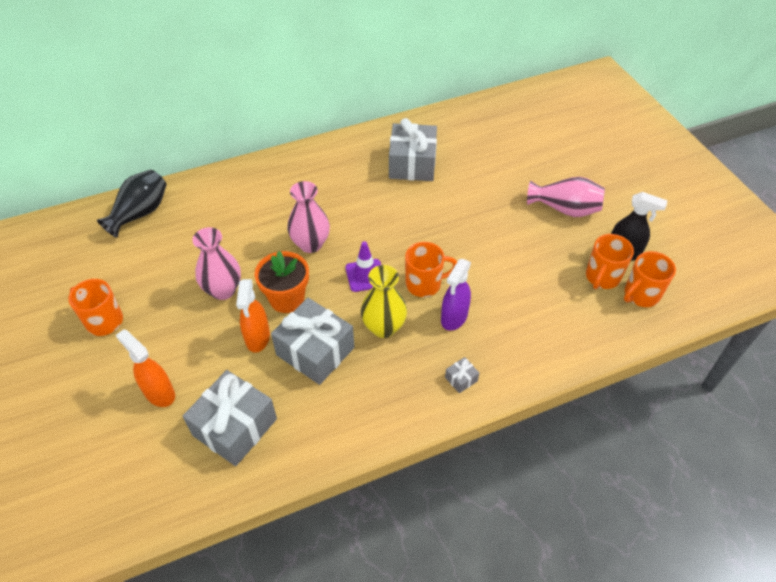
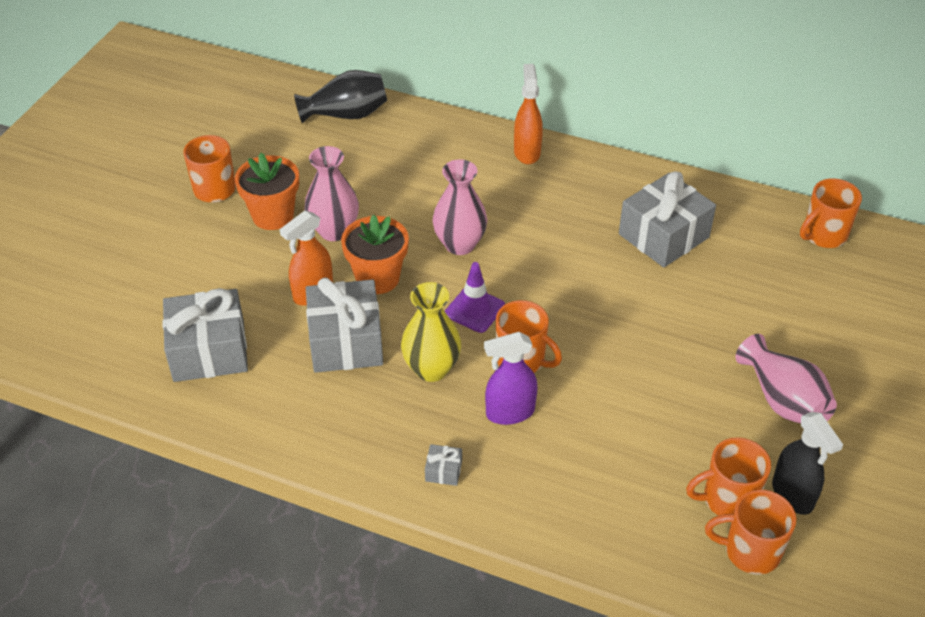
camera: 45 degrees right, 5 degrees down
(159, 393) = (187, 278): orange spray bottle -> orange spray bottle (527, 152)
(169, 309) = (273, 215): none -> orange flower pot
(484, 113) = (823, 235): none -> orange mug

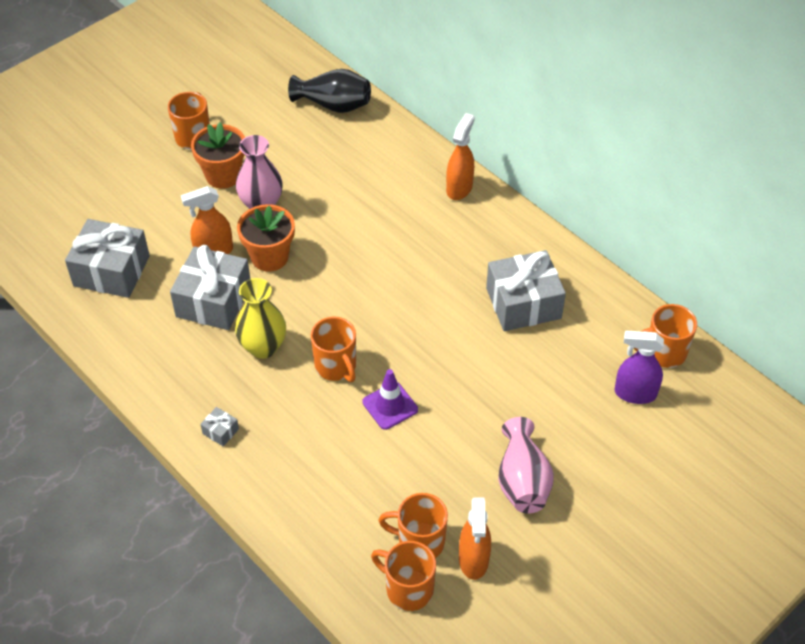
camera: 25 degrees right, 5 degrees up
(460, 244) = (351, 251): pink vase -> none
(474, 310) = (327, 311): purple traffic cone -> purple traffic cone (390, 406)
(509, 412) = (299, 405): purple spray bottle -> purple spray bottle (634, 393)
(792, 495) = (473, 560): black spray bottle -> orange spray bottle

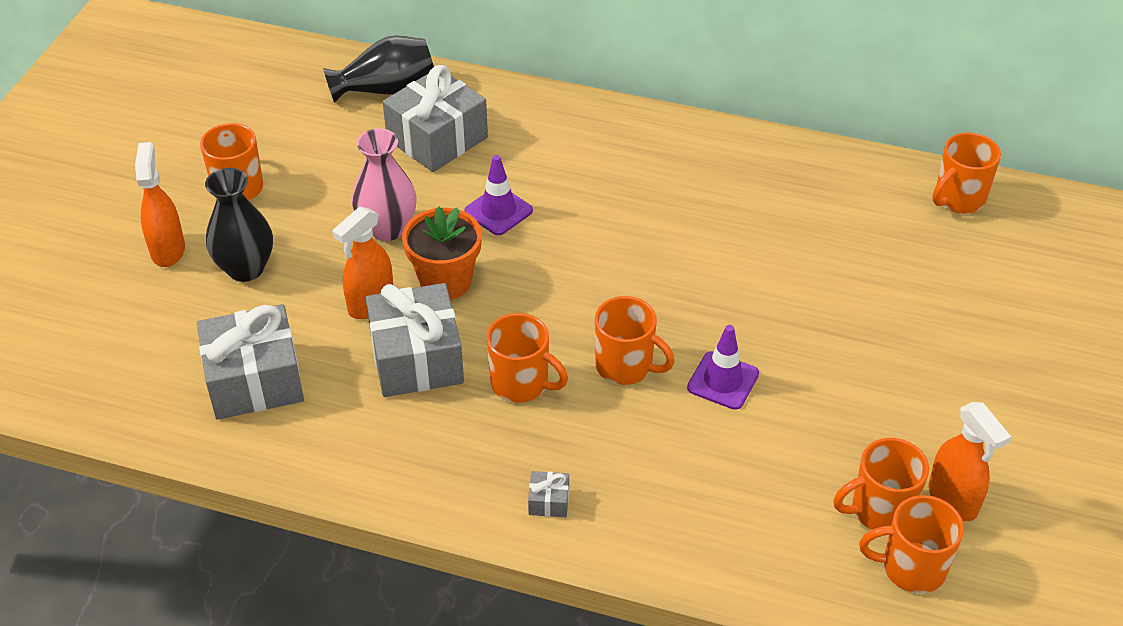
camera: 30 degrees left, 5 degrees down
(158, 195) = (246, 268): none -> black vase
(223, 175) = (312, 215): orange flower pot -> none
(263, 347) = (521, 383): yellow vase -> orange mug
(339, 223) = (498, 211): none -> purple traffic cone
(459, 188) = (605, 122): orange spray bottle -> orange spray bottle (168, 250)
(522, 481) = (931, 392): pink vase -> none
(523, 303) = (775, 211): grey gift -> grey gift (437, 139)
(634, 393) = (965, 251): purple spray bottle -> none

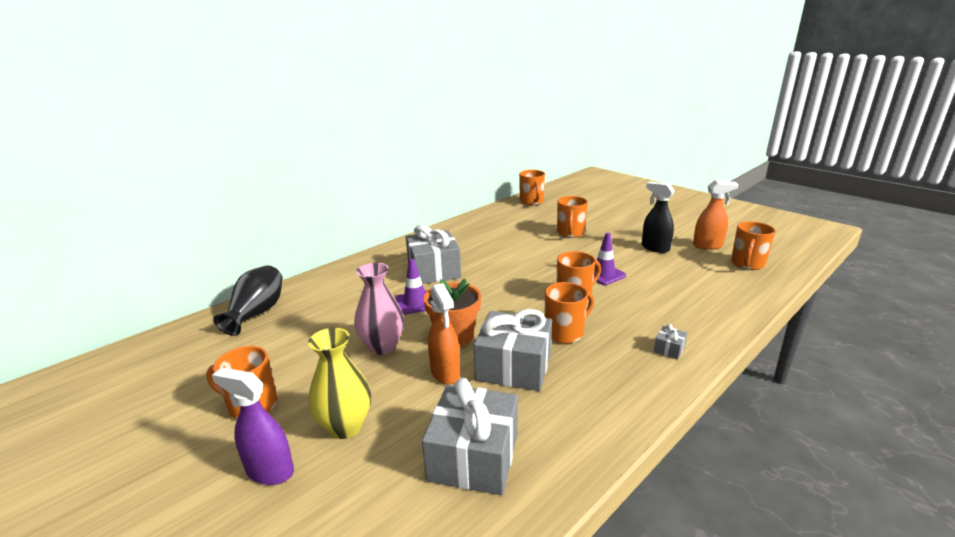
camera: 60 degrees left, 20 degrees down
(168, 250) = (269, 471): orange spray bottle -> purple spray bottle
(246, 268) = (345, 426): black vase -> yellow vase
(437, 139) = (328, 306): grey gift -> grey gift (434, 270)
(879, 510) = (709, 261): orange mug -> orange mug (570, 233)
(881, 425) = (655, 248): none -> black spray bottle

